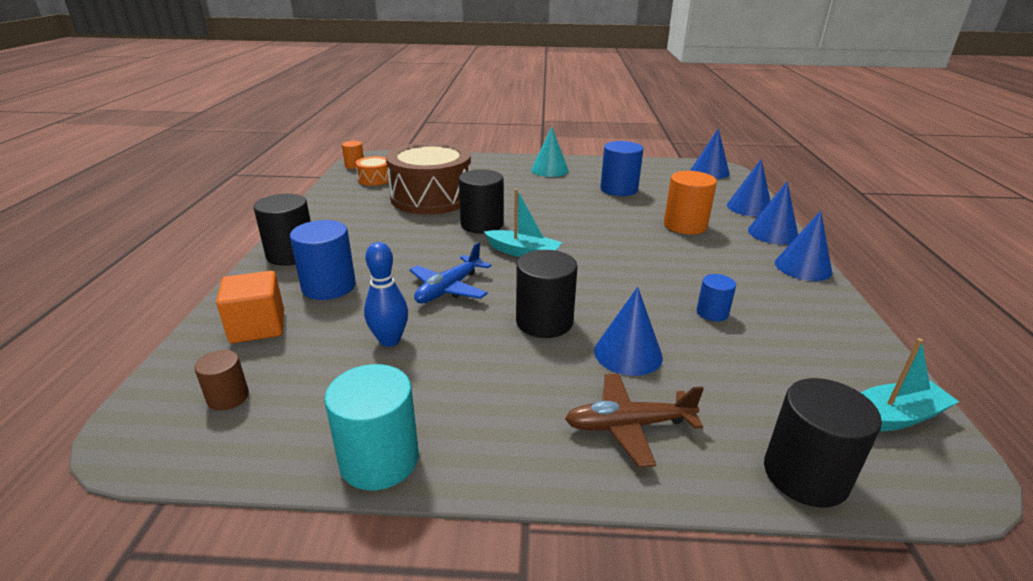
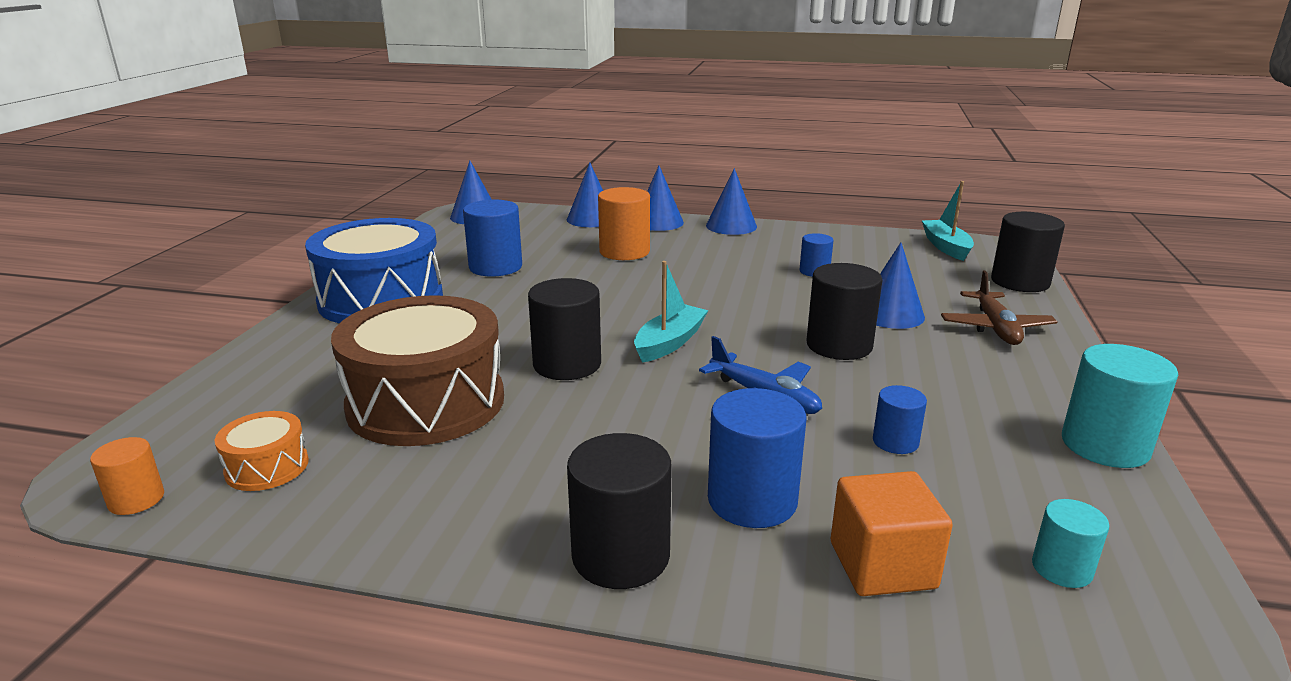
camera: 80 degrees left, 5 degrees down
(228, 397) = (1061, 568): brown cylinder -> turquoise cylinder
(389, 340) = (895, 442): blue bowling pin -> blue cylinder
(549, 170) = (381, 299): turquoise cone -> blue drum

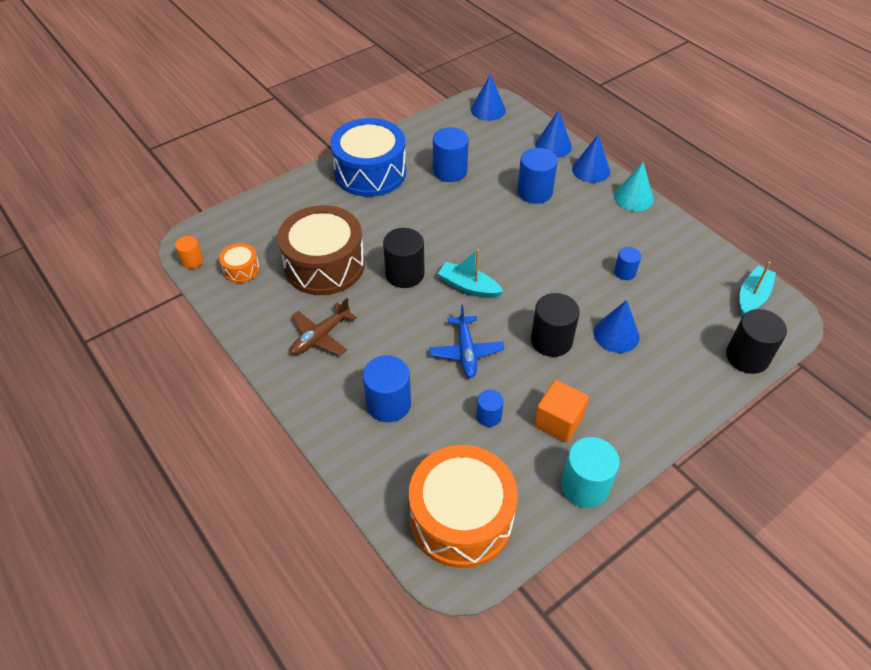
camera: 40 degrees right, 25 degrees up
(621, 556) = (314, 395): black cylinder -> none
(624, 252) = (534, 192): orange cylinder -> blue cylinder
(670, 343) = (468, 286): turquoise boat -> turquoise boat turned 135 degrees counterclockwise
(731, 226) = (633, 197): blue cone -> turquoise cone
(882, 565) = (397, 466): orange cube -> orange cube (558, 421)
(995, 328) = (662, 382): brown plane -> brown plane (320, 336)
(1061, 568) = (461, 518): turquoise cylinder -> orange drum

